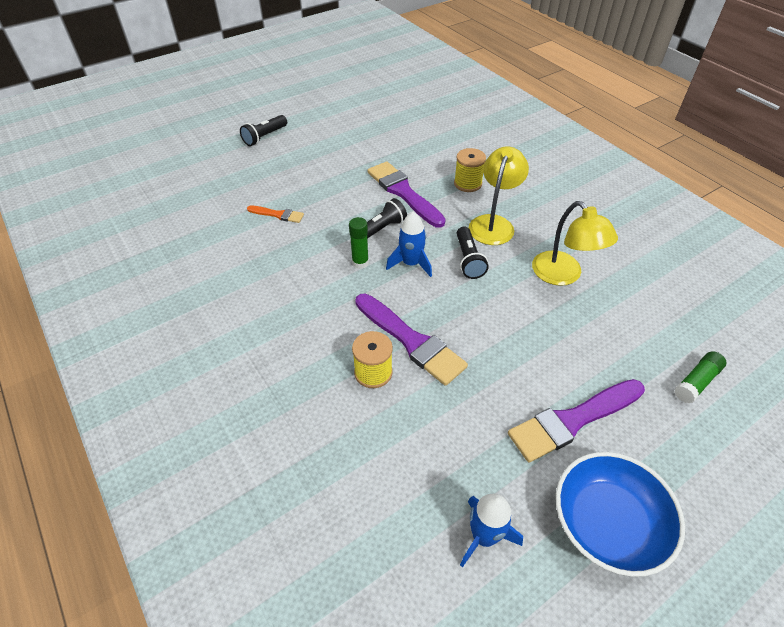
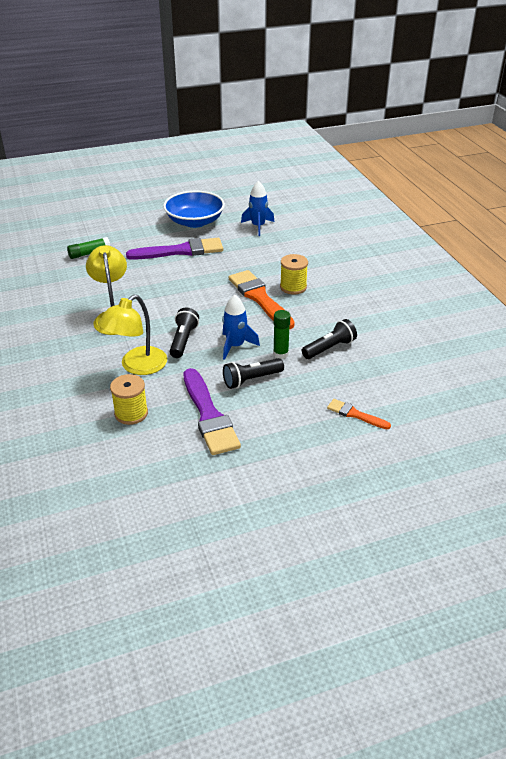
camera: 165 degrees left, 10 degrees down
(265, 137) = (371, 544): black flashlight -> black flashlight (329, 348)
(411, 341) = (259, 298): purple brush -> orange brush

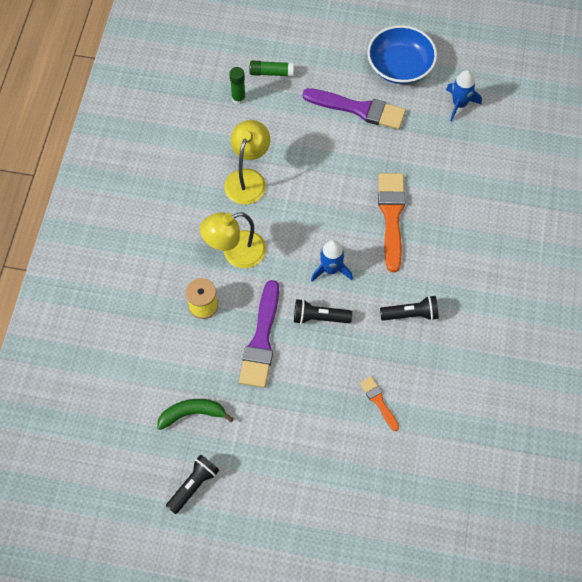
camera: 30 degrees right, 25 degrees up
(180, 501) = (192, 414): none -> green banana
(183, 340) = (290, 240): black flashlight -> black flashlight (193, 486)
(280, 354) = (363, 300): green glue stick -> green glue stick (238, 99)
(293, 287) = (433, 216): yellow spool -> none

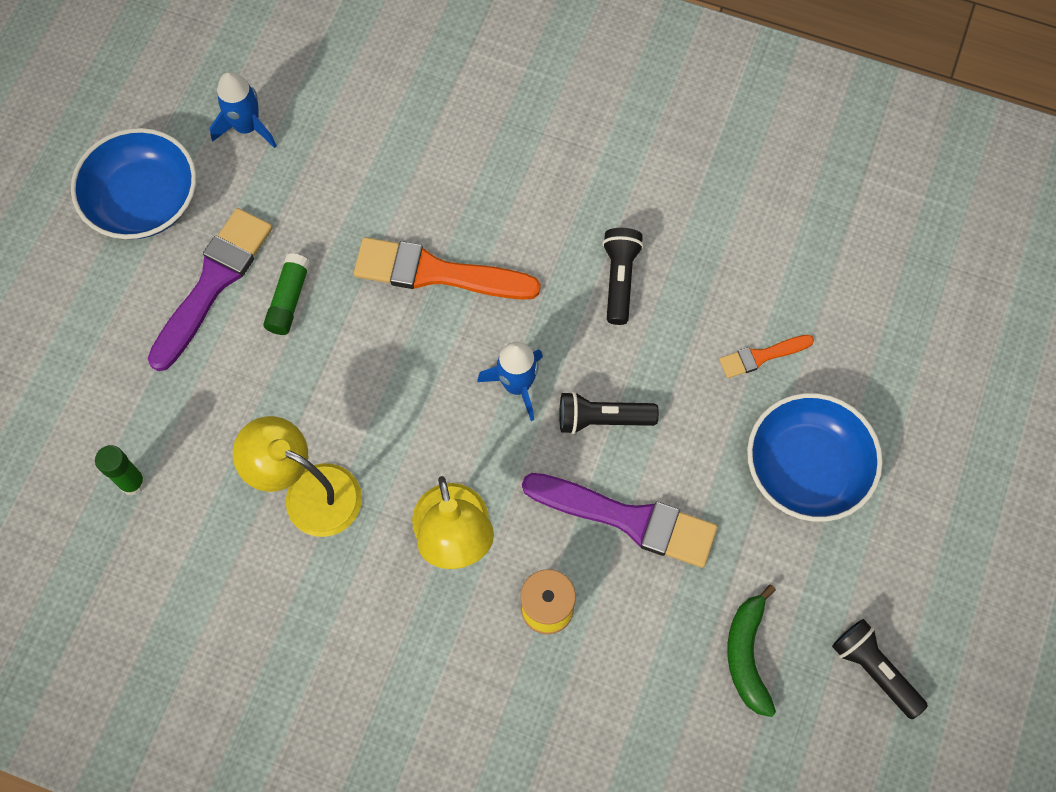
camera: 80 degrees left, 5 degrees up
(271, 73) = (92, 415): green glue stick -> green glue stick (289, 300)
(311, 435) = (806, 468): none -> blue bowl
(319, 317) = (602, 419): black flashlight -> black flashlight turned 75 degrees clockwise

